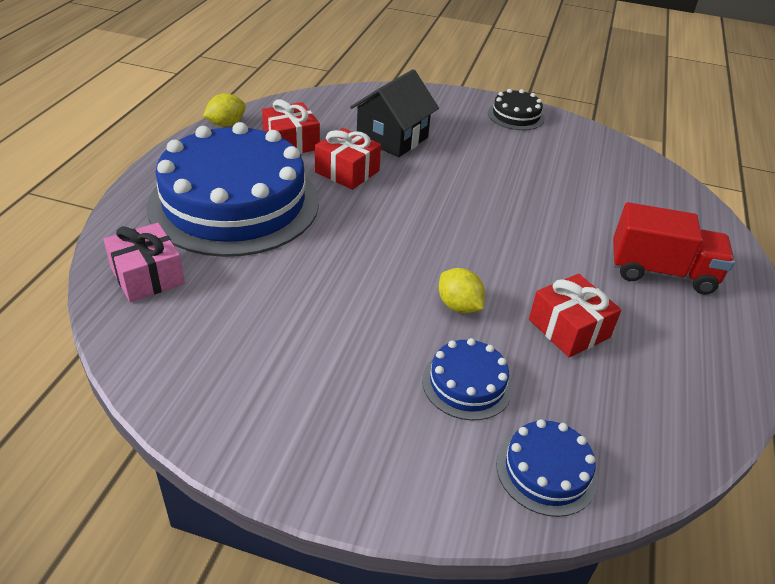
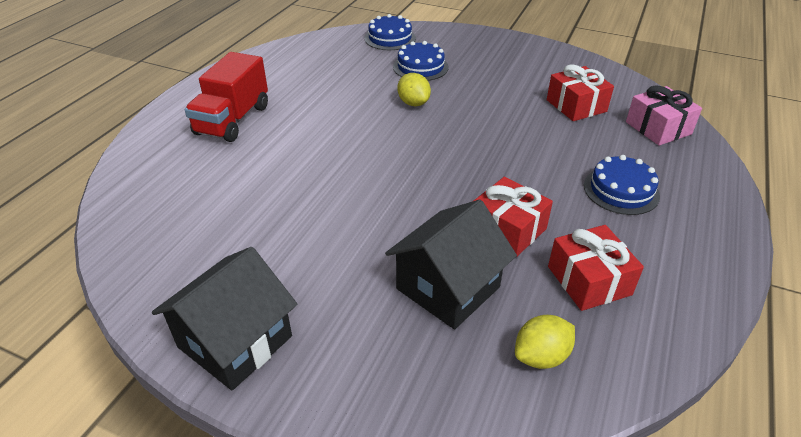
camera: 170 degrees left, 0 degrees up
(226, 124) = (697, 320): yellow lemon -> yellow lemon (541, 356)
(234, 203) = (621, 190): blue cake -> blue cake, size x0.42
(516, 116) = (235, 342): black cake -> black house
(569, 328) = (338, 89): red gift -> red gift (576, 106)
(661, 272) = (233, 120): red truck -> red truck turned 90 degrees counterclockwise

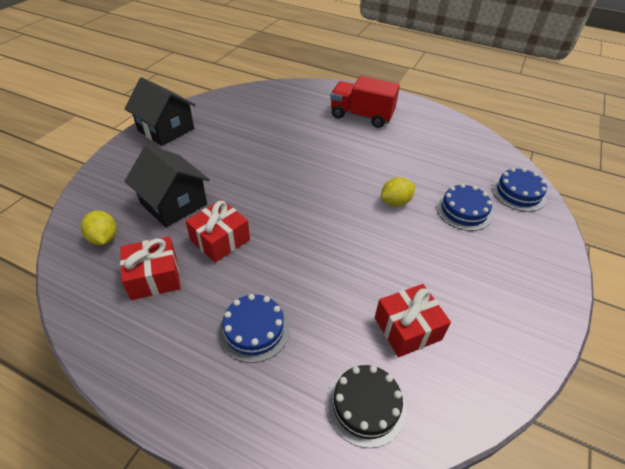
camera: 90 degrees right, 5 degrees up
(658, 128) = (365, 405): pink gift -> black cake

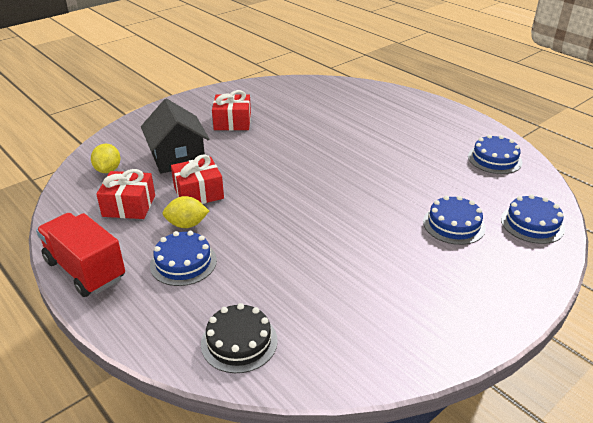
camera: 25 degrees right, 10 degrees down
(166, 129) = (207, 101): black house -> none
(361, 116) = (404, 122): red truck -> red truck (85, 270)
(395, 202) = (384, 201): yellow lemon -> yellow lemon (187, 224)
(407, 328) = (319, 300): red gift -> red gift (232, 122)
(453, 138) = (494, 159): none -> blue cake

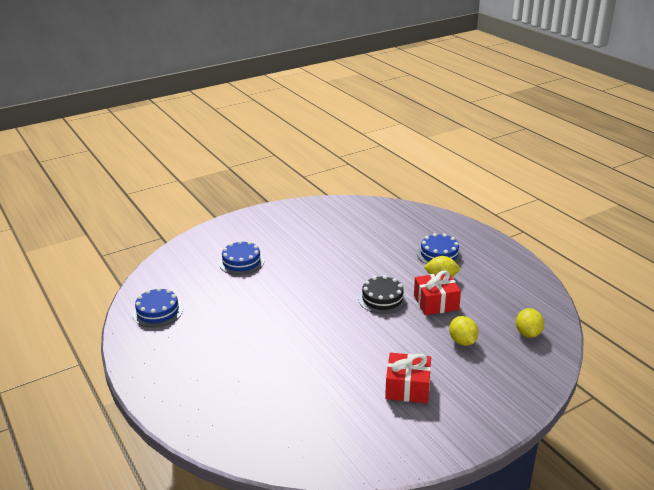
camera: 170 degrees left, 5 degrees down
(85, 270) = (505, 255): red truck -> none
(129, 206) = (493, 296): red gift -> none
(178, 158) = (462, 341): black house -> yellow lemon
(239, 342) = (401, 217): black cake -> black cake (382, 299)
(532, 224) = (185, 258): blue cake -> none

